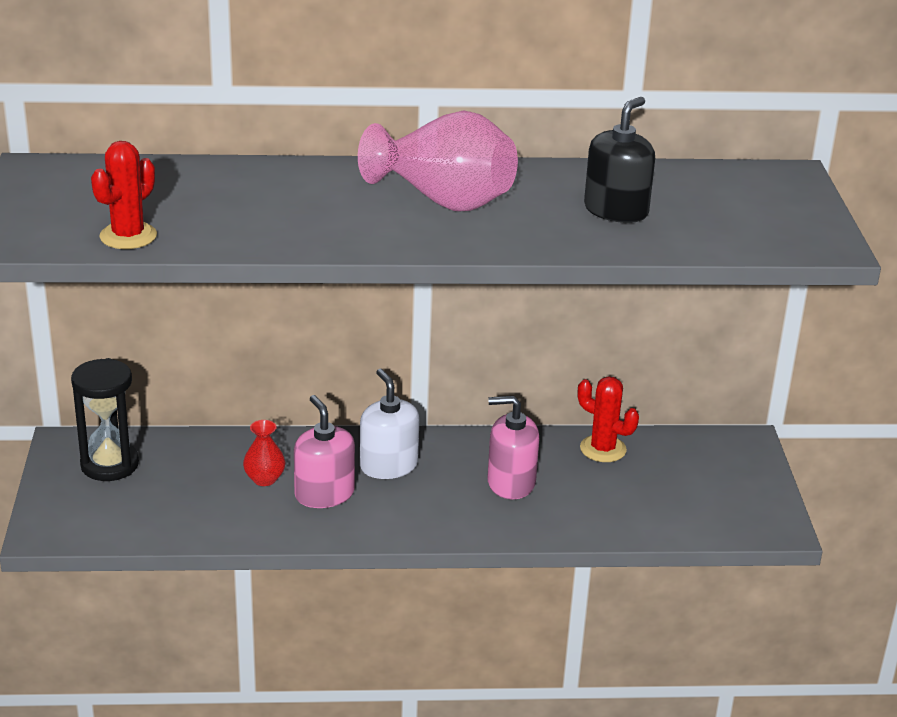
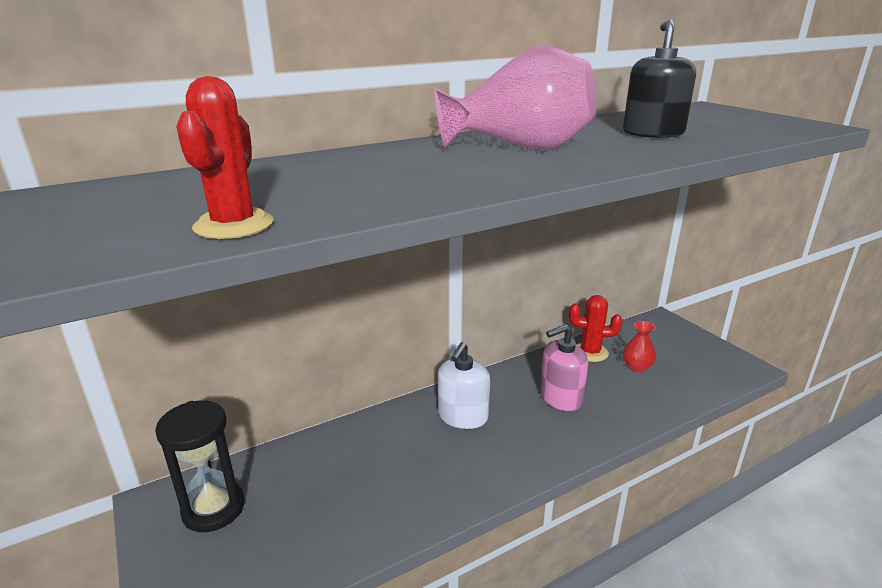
camera: 25 degrees left, 5 degrees down
(264, 479) = (372, 466): red vase -> red vase (636, 367)
(324, 494) = (434, 460): pink soap dispenser -> none
(388, 465) = (462, 416): white soap dispenser -> white soap dispenser turned 105 degrees counterclockwise

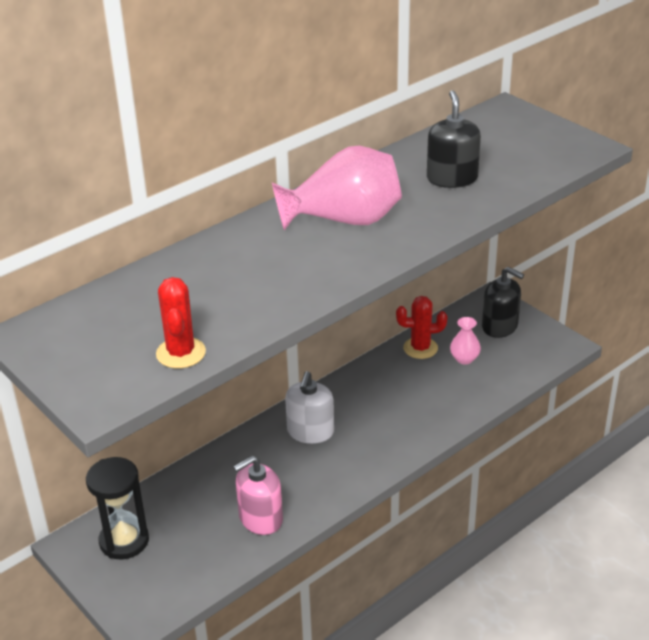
camera: 10 degrees left, 10 degrees up
(560, 397) = (395, 401): pink soap dispenser -> pink soap dispenser (260, 518)
(636, 367) = (464, 359): red vase -> pink vase
(673, 343) = (500, 326): none -> black soap dispenser

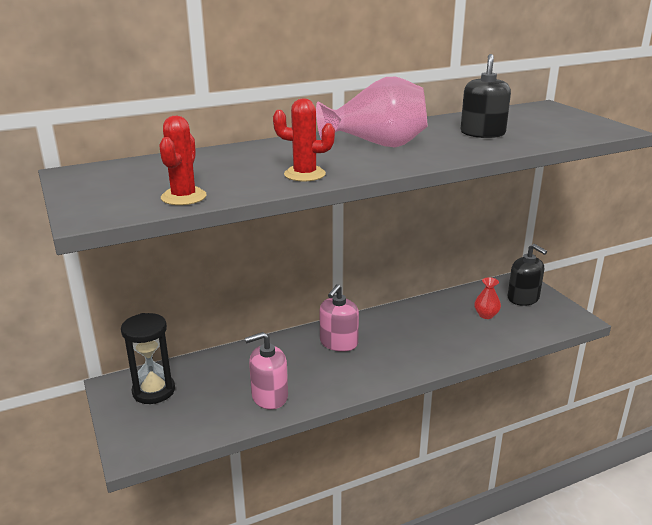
camera: 15 degrees right, 10 degrees down
(310, 432) = (338, 343): white soap dispenser -> pink soap dispenser
(420, 348) = (451, 302): red cactus -> red cactus (304, 174)
(464, 359) = (486, 315): pink vase -> red vase

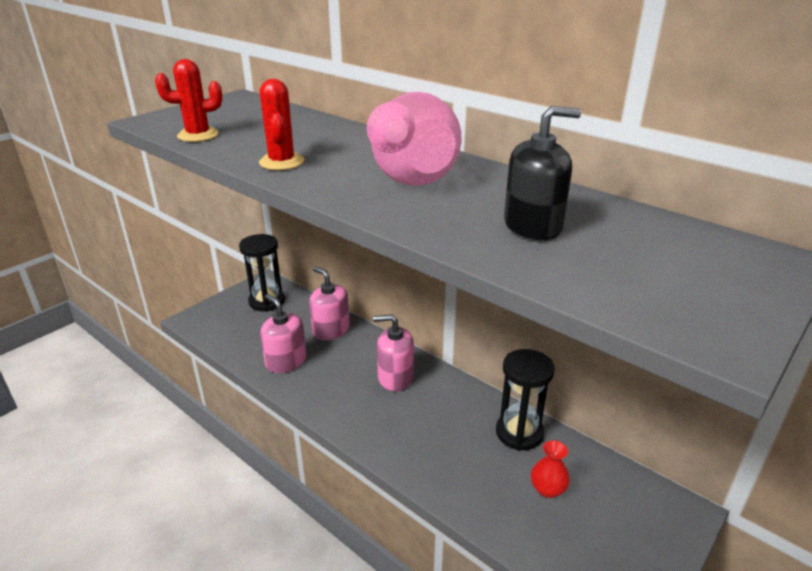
camera: 65 degrees right, 5 degrees up
(244, 361) = (331, 330): none -> pink soap dispenser
(432, 309) = (519, 433): none -> black hourglass
(523, 298) = (631, 524): black soap dispenser -> none

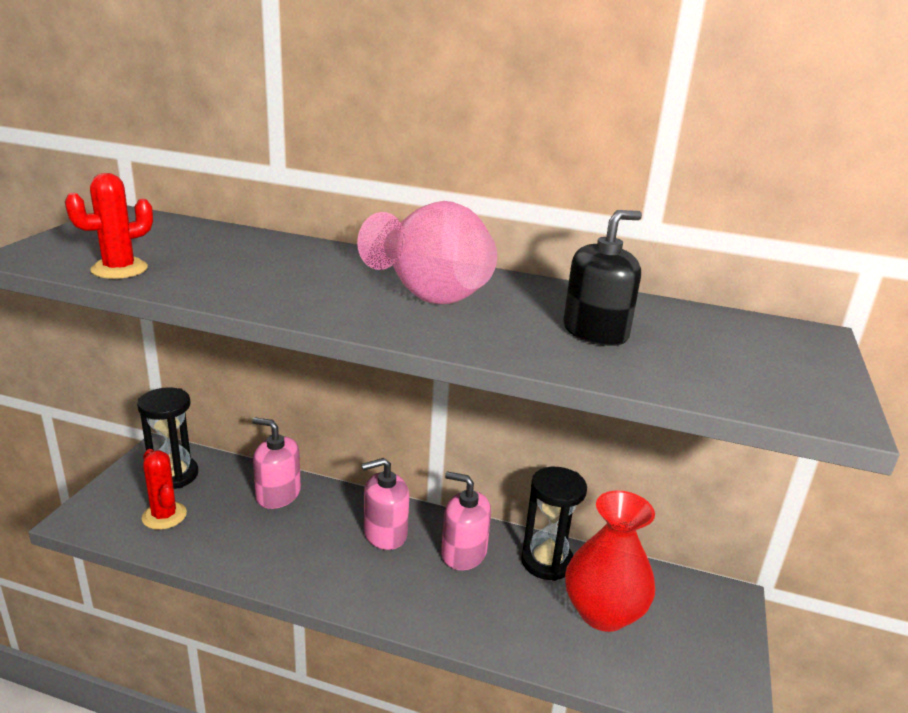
camera: 25 degrees left, 5 degrees down
(281, 162) = (265, 293): red cactus -> red cactus (164, 516)
(286, 361) = (240, 545): pink soap dispenser -> pink soap dispenser (463, 553)
(547, 489) = (603, 612): red vase -> red vase, size x2.12

